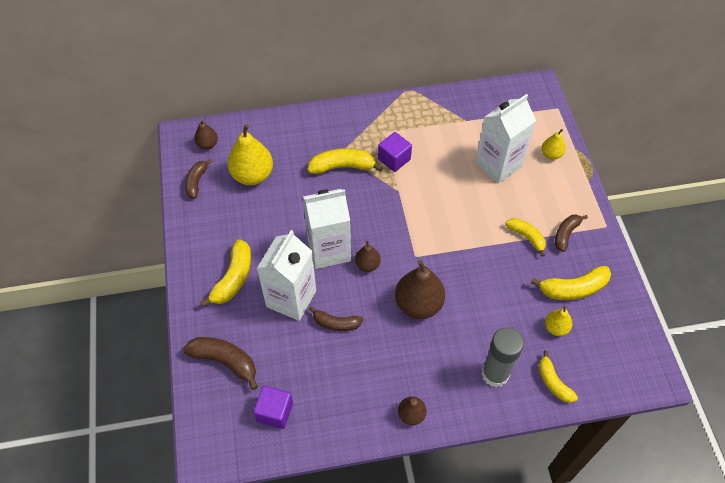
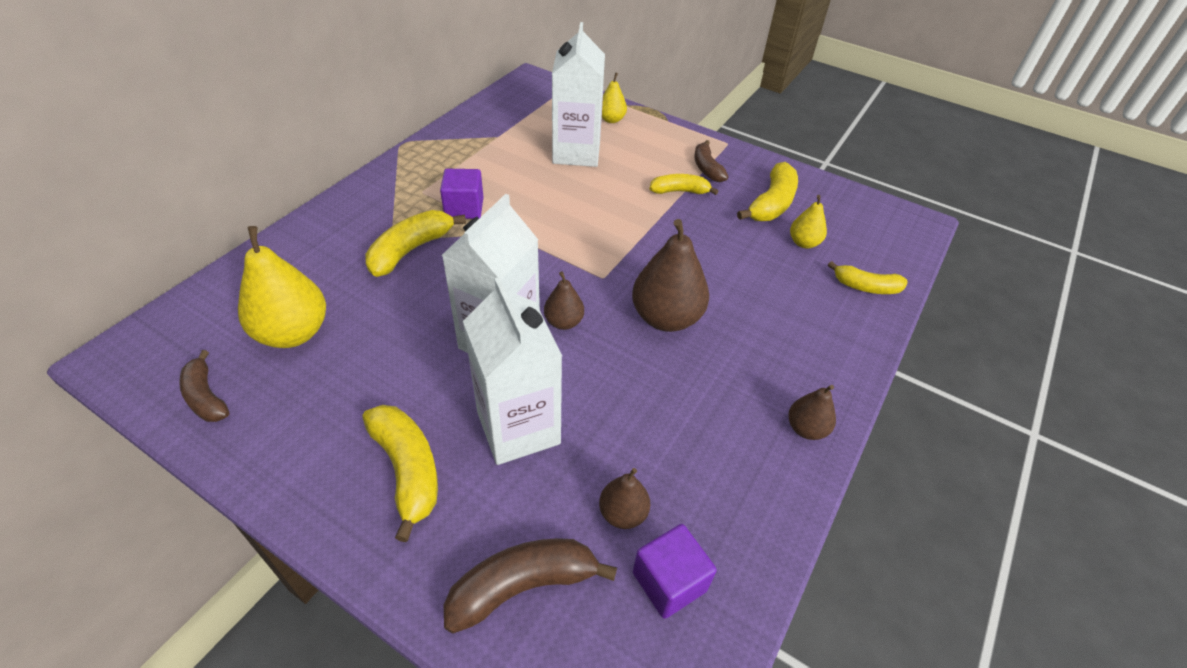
camera: 50 degrees left, 10 degrees down
(207, 144) = (175, 342): brown pear -> brown pear (623, 513)
(336, 323) = (607, 409): brown banana -> none
(495, 374) = (816, 321): grey glue stick -> none

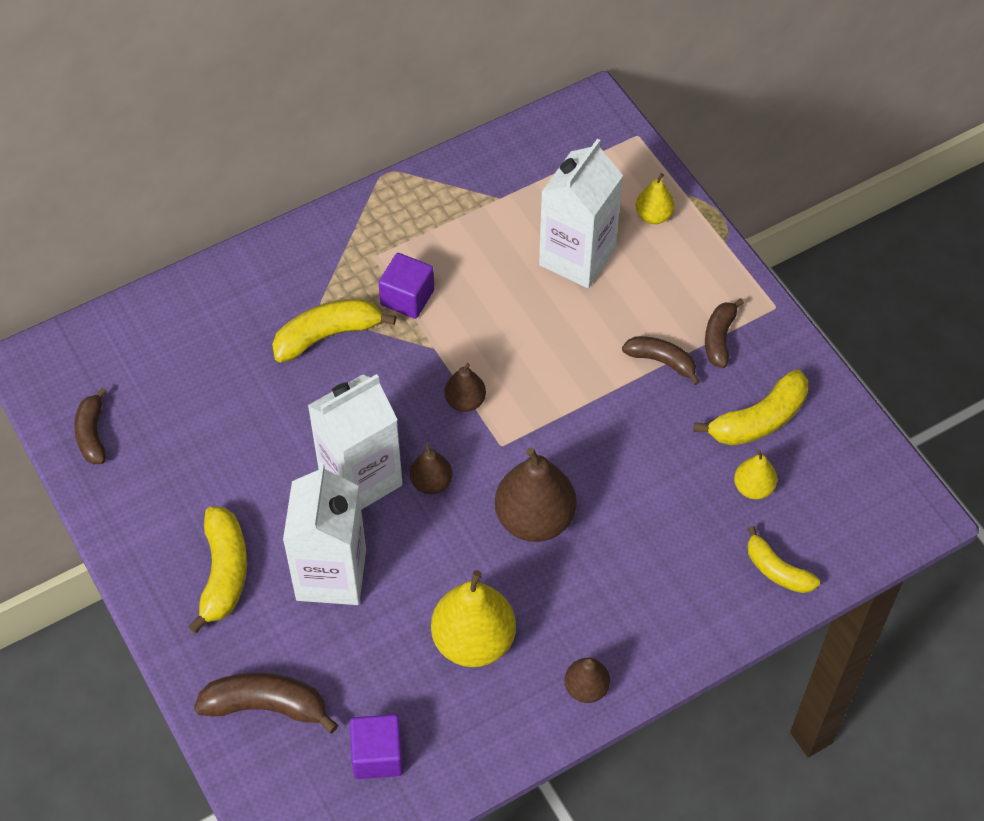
camera: 30 degrees right, 10 degrees up
(293, 333) = (183, 395): yellow pear -> yellow pear (473, 641)
(623, 513) = (374, 687): brown pear -> brown pear (465, 401)
(680, 191) = (662, 361): yellow banana -> brown banana

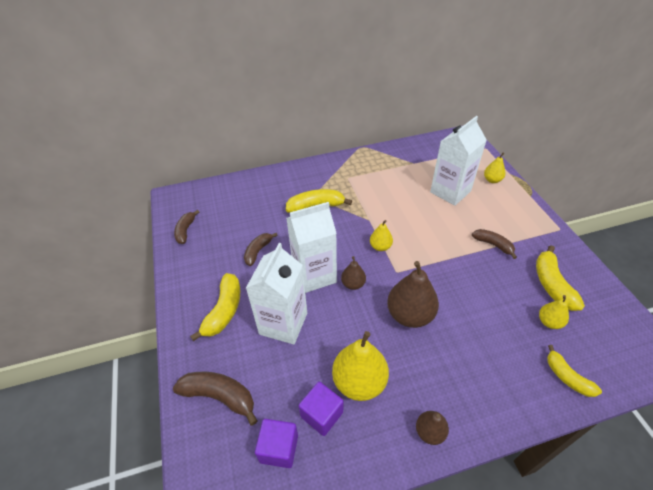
camera: 15 degrees right, 10 degrees down
(407, 297) = (360, 196): purple cube -> purple cube (322, 414)
(465, 401) = (380, 247): brown pear -> yellow pear
(719, 338) = (527, 239): brown banana -> brown banana (258, 251)
(759, 420) = (552, 284): yellow banana -> yellow banana turned 105 degrees clockwise

